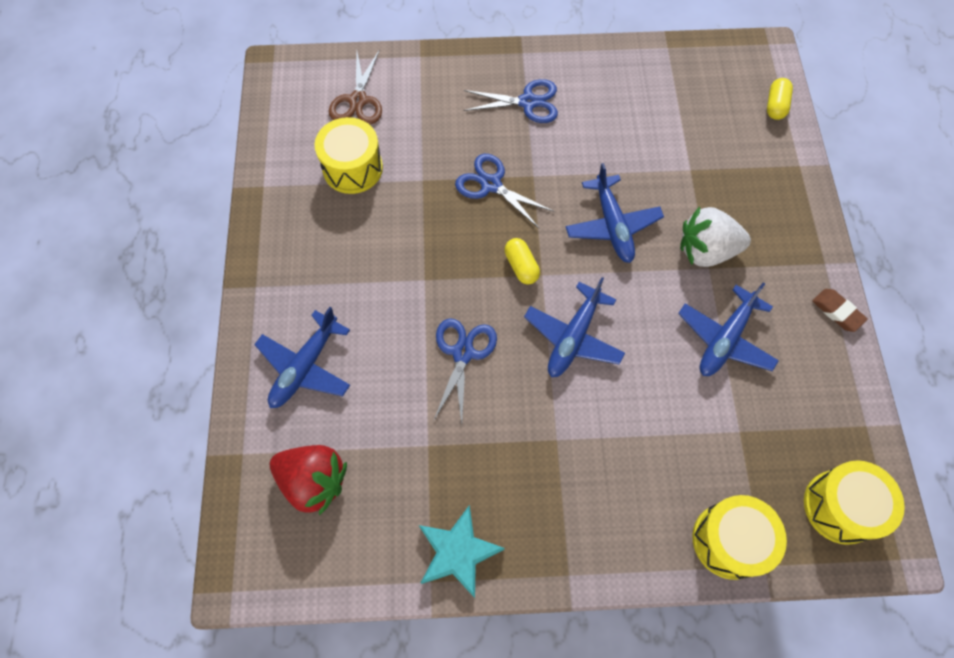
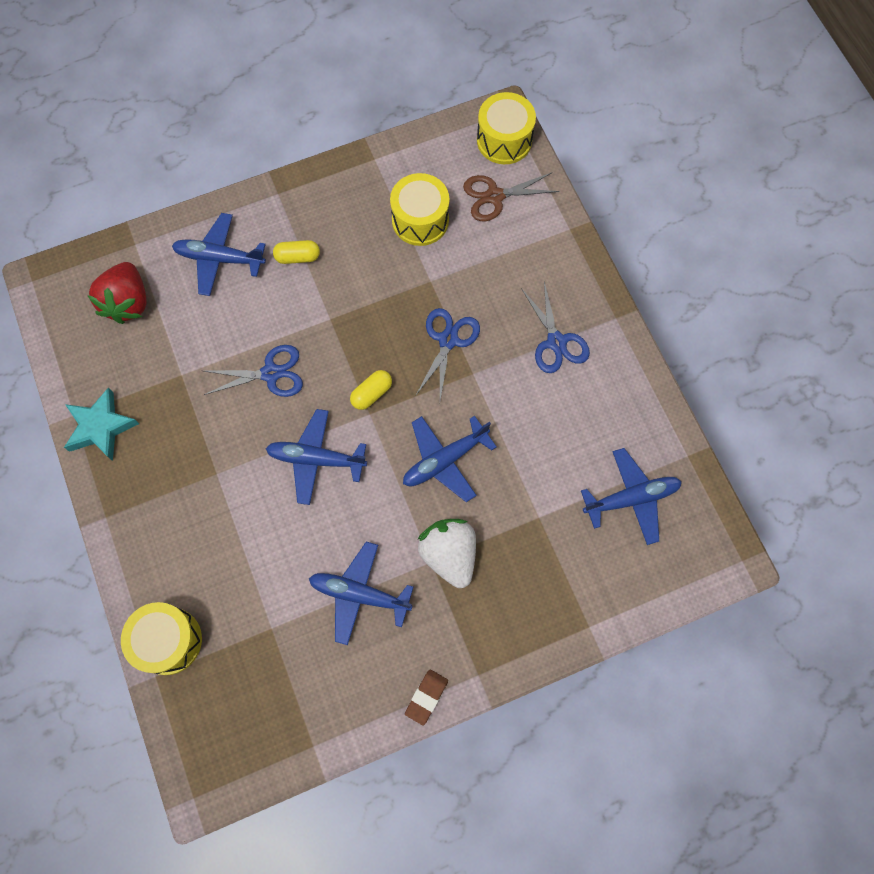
camera: 70 degrees right, 5 degrees up
(693, 98) = (631, 498): none -> blue plane
(775, 105) = (658, 585): yellow capsule -> yellow capsule (298, 257)
(840, 507) = (226, 734): yellow drum -> yellow drum (504, 140)

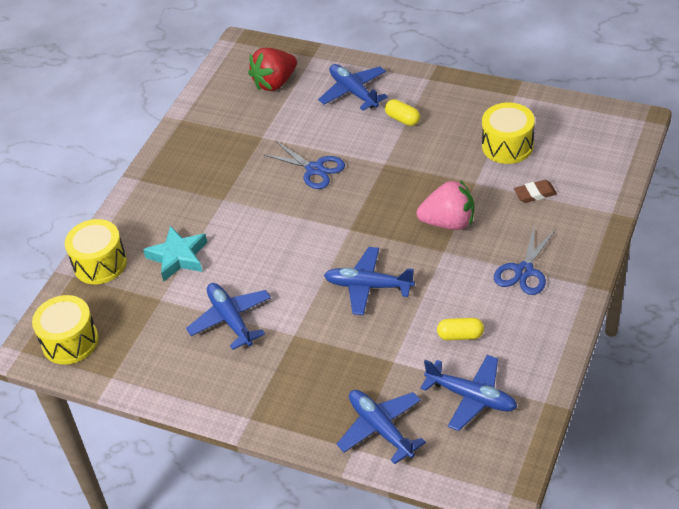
camera: 50 degrees right, 25 degrees down
(101, 427) = (189, 134): turquoise star -> turquoise star (178, 257)
(316, 459) = (289, 231): blue plane -> blue plane (381, 429)
(371, 393) = (364, 219): yellow capsule -> yellow capsule (460, 335)
(426, 697) = (205, 404): brown eraser -> brown eraser (535, 194)
(448, 340) = (449, 222): blue scissors -> pink strawberry
(449, 554) = (310, 339): white strawberry -> none
(494, 196) = (577, 162): brown scissors -> none
(504, 140) = (622, 135): yellow drum -> yellow drum (70, 341)

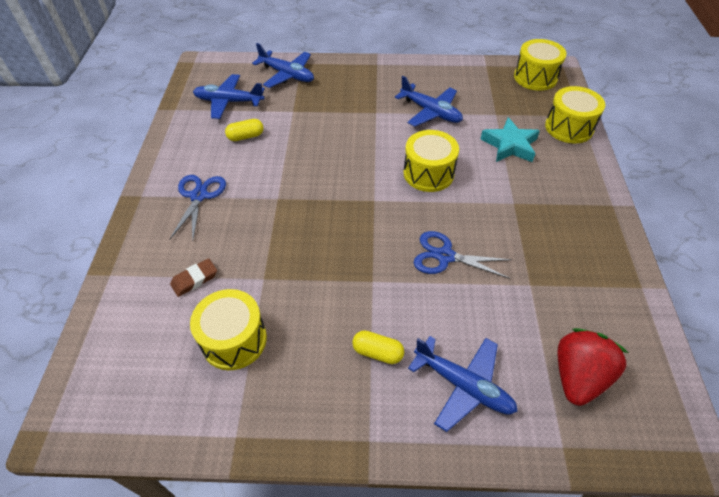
camera: 155 degrees right, 5 degrees up
(281, 245) = (428, 173): none -> yellow drum
(368, 286) = (334, 156): blue plane -> none
(449, 222) = (280, 227): pink strawberry -> none

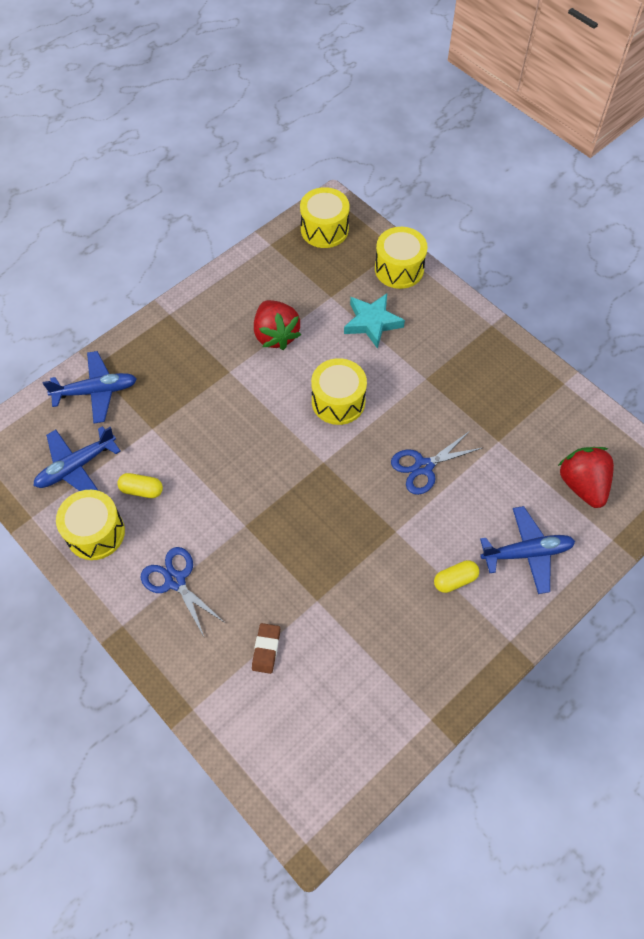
camera: 45 degrees left, 10 degrees up
(234, 340) = (352, 663): yellow drum -> yellow drum (95, 533)
(246, 136) = (142, 490): yellow capsule -> yellow capsule turned 75 degrees clockwise
(430, 112) = (276, 335): blue plane -> red strawberry

